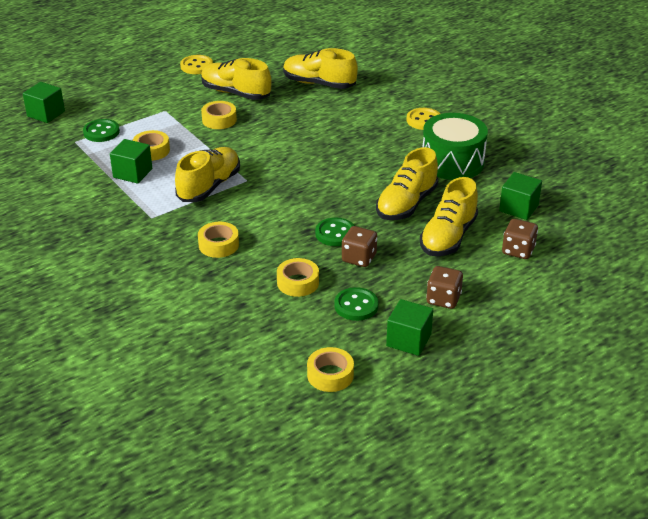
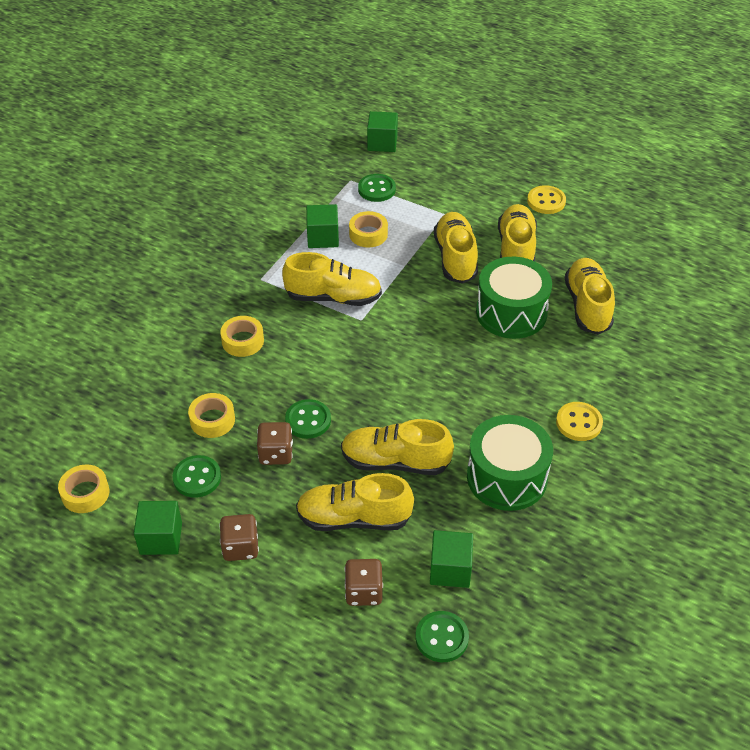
camera: 65 degrees right, 10 degrees up
(219, 120) = (455, 258): yellow tape -> yellow shoe
(298, 114) = (511, 313): none -> green drum
(574, 228) = (441, 638): none -> green button

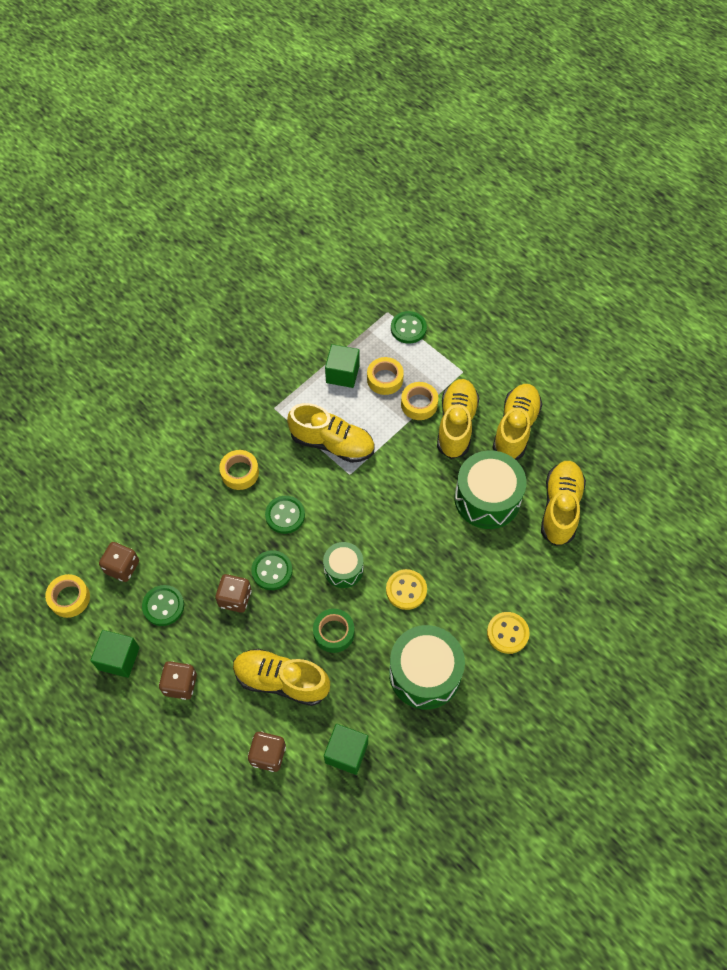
camera: 15 degrees right, 15 degrees up
(138, 452) = (122, 567): none -> brown dice
(212, 420) = (191, 550): yellow tape -> yellow tape (419, 404)
(382, 143) = (430, 274): green cube -> none
(385, 403) = (343, 569): none -> green drum
(395, 462) = (334, 633): yellow shoe -> green tape
(441, 638) = (318, 816): green button -> green button (285, 515)
(546, 201) = (563, 378): yellow button -> yellow button (406, 590)

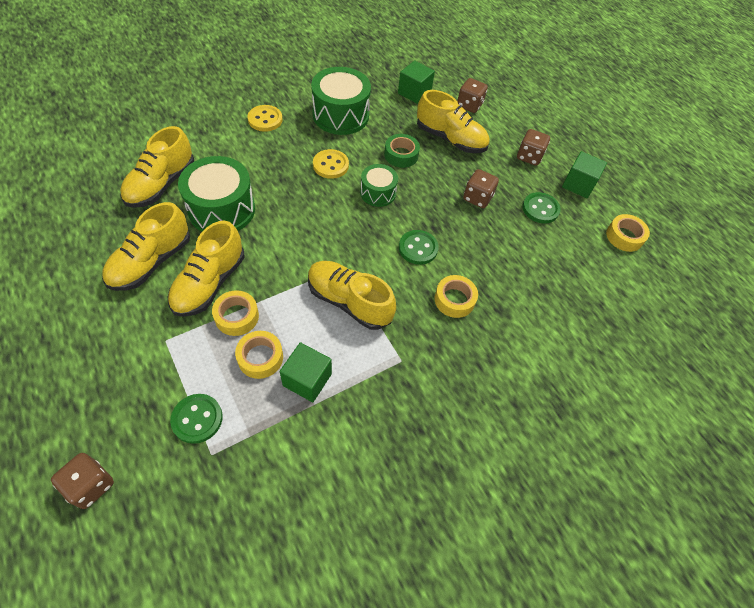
camera: 170 degrees left, 5 degrees down
(122, 567) = (577, 248): brown dice -> brown dice (91, 485)
(272, 571) = (441, 208): green button -> none

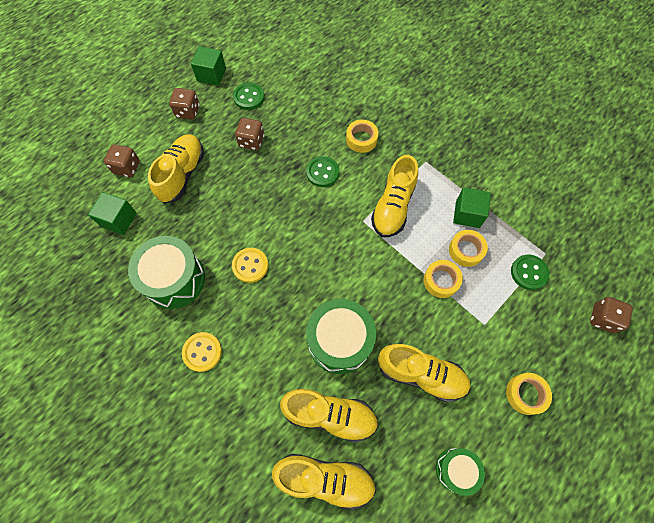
camera: 100 degrees left, 10 degrees up
(209, 283) = (420, 315): yellow shoe -> yellow shoe (325, 479)
(378, 193) = (272, 216): green drum -> green drum (456, 470)
(401, 155) = (217, 210): green tape -> none
(624, 236) = (259, 44): yellow tape -> yellow tape (525, 394)

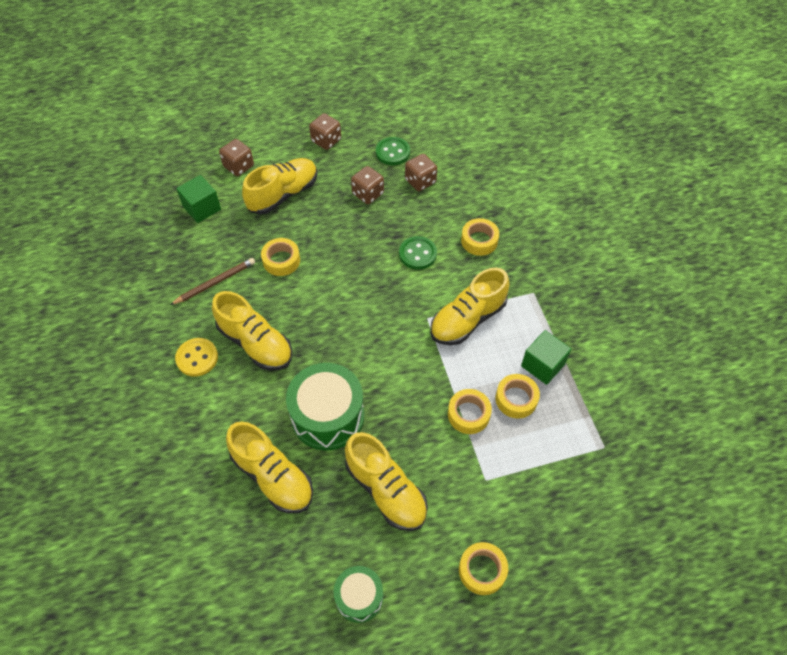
camera: 30 degrees right, 10 degrees down
(174, 279) = (215, 282): green drum -> brown pencil
(211, 75) = (370, 117): green cube -> none
(218, 232) = (281, 260): none -> yellow tape
(250, 265) = (290, 305): yellow button -> none
(325, 479) = (230, 529): yellow shoe -> yellow shoe (255, 343)
(529, 272) = (571, 456): green button -> none
(603, 318) = (624, 546): brown dice -> brown dice (420, 181)

